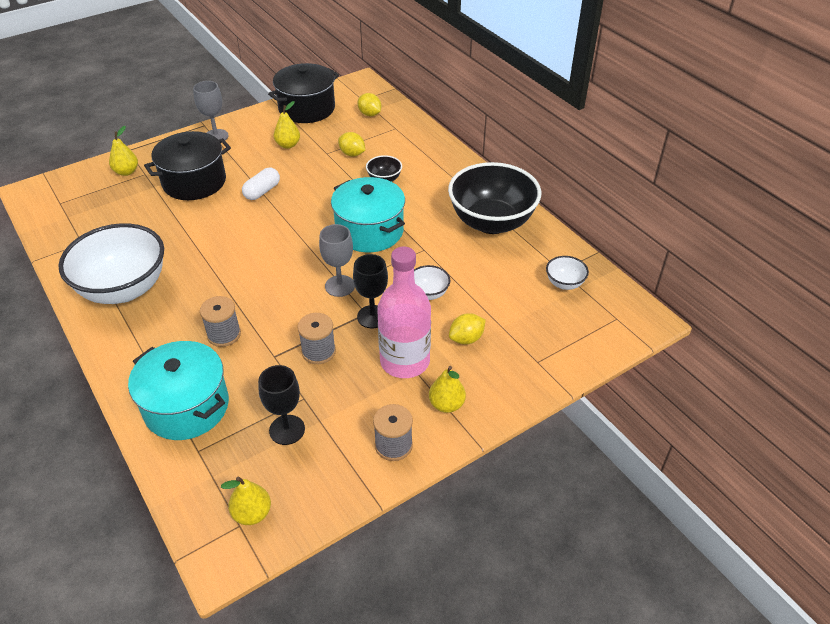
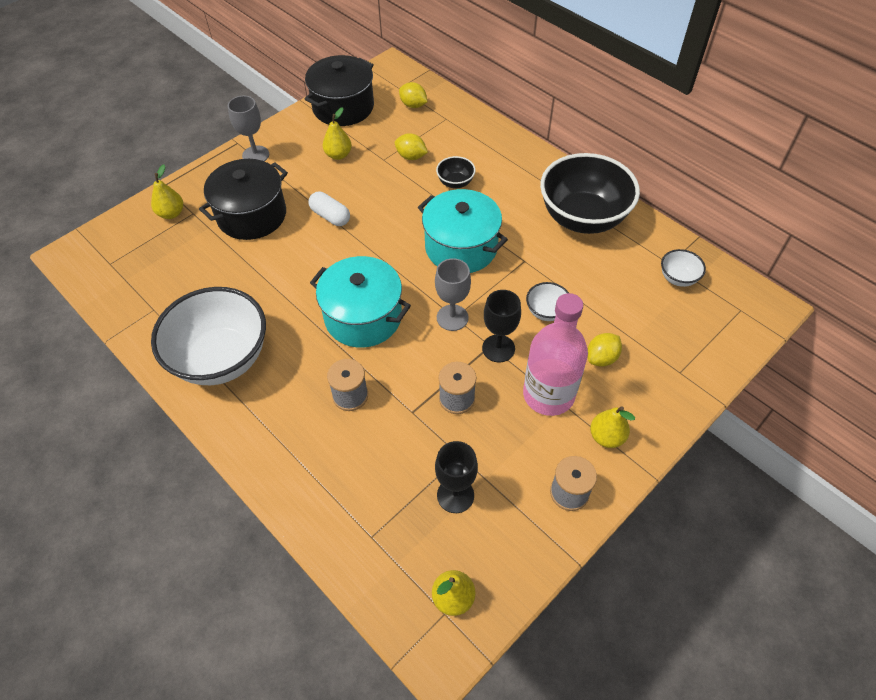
camera: 10 degrees left, 10 degrees up
(187, 406) = (341, 487): turquoise pot -> turquoise pot (363, 317)
(262, 191) = (330, 216): white capsule -> white capsule turned 75 degrees counterclockwise

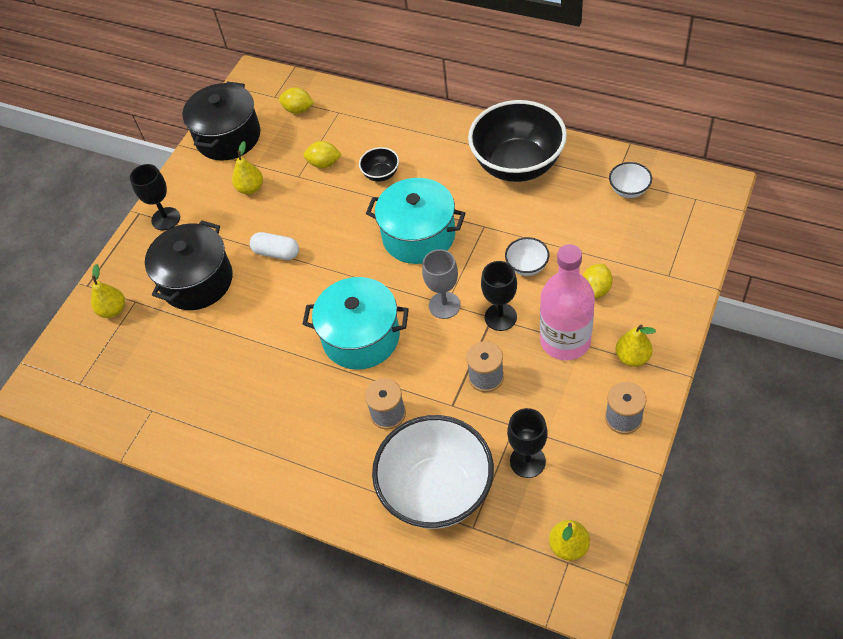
camera: 15 degrees left, 0 degrees up
(222, 359) = (247, 429): white bowl -> white bowl (437, 491)
(255, 155) = (165, 219): grey goblet -> black goblet

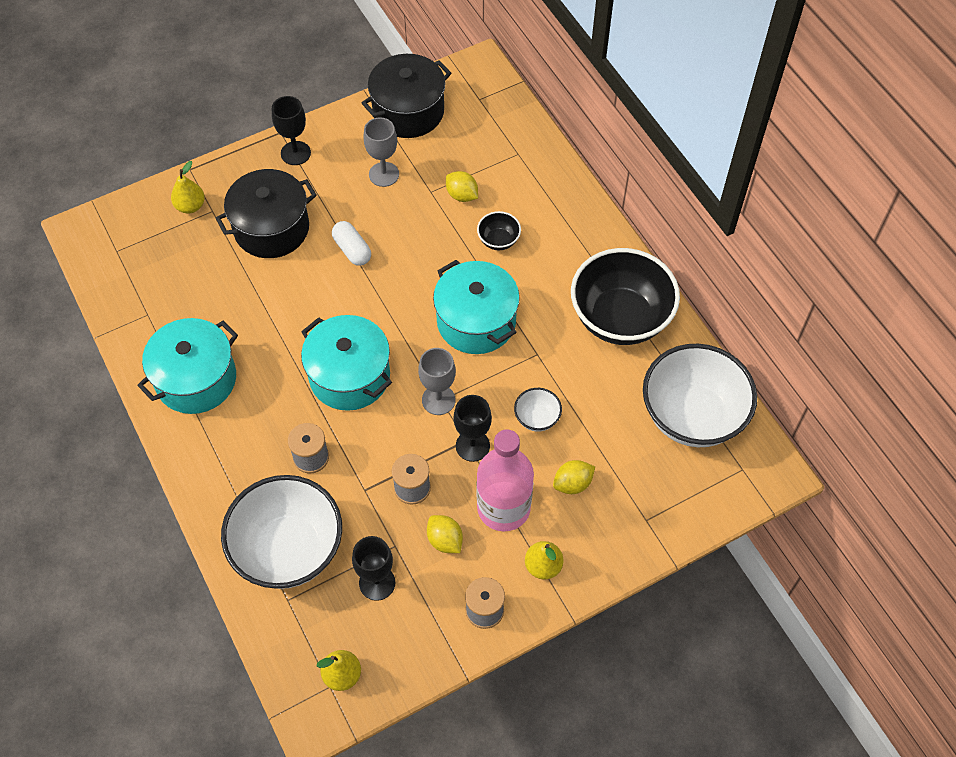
camera: 30 degrees right, 5 degrees up
(239, 427) = (196, 379): none -> turquoise pot
(250, 188) = (384, 174): yellow pear -> grey goblet
(298, 110) = (487, 127): yellow lemon -> yellow lemon (445, 540)
(629, 190) = (692, 416): white bowl -> white bowl, size x2.34

